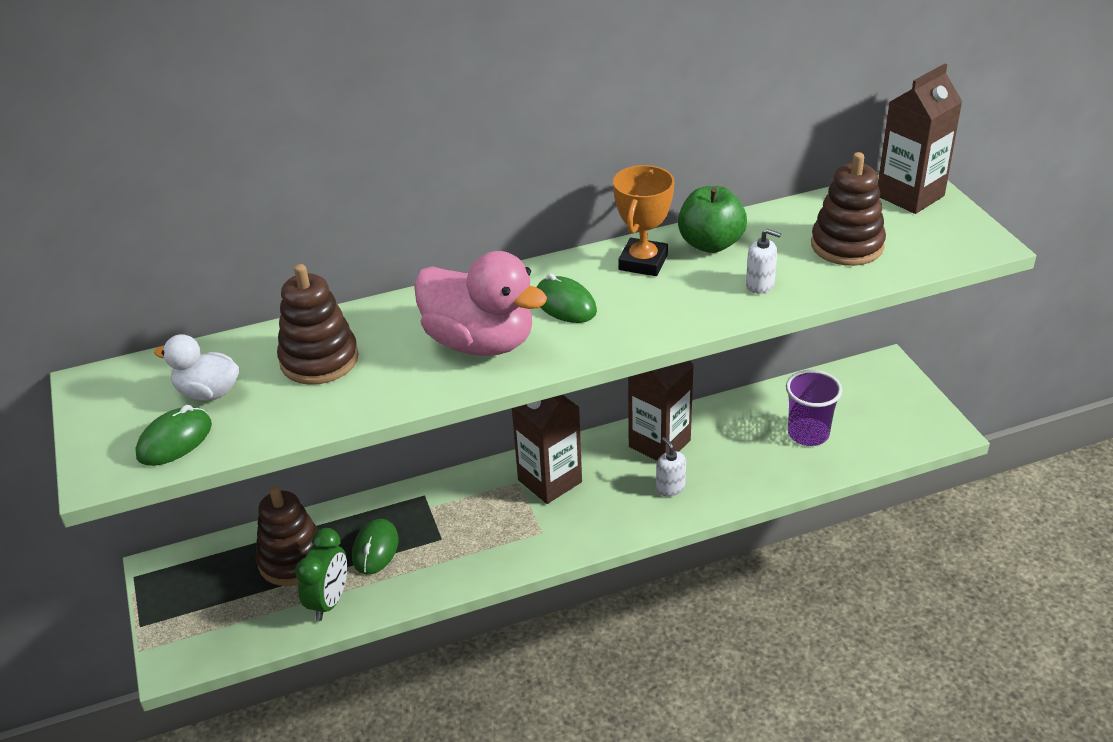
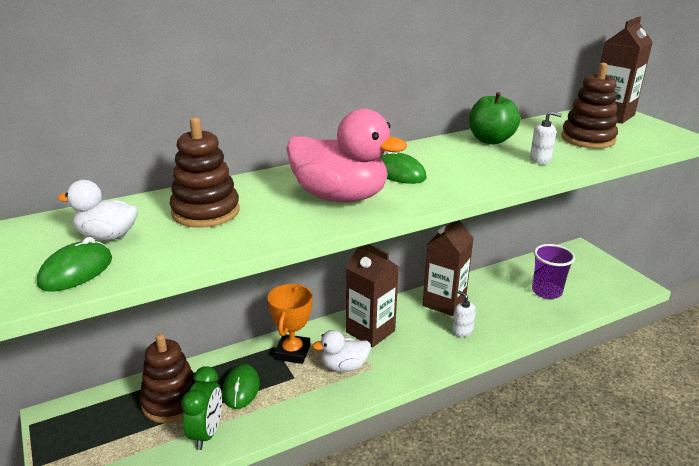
camera: 10 degrees left, 10 degrees down
(505, 528) = (344, 366): none -> white duck
(643, 262) = (447, 150): orange trophy -> orange trophy (292, 352)

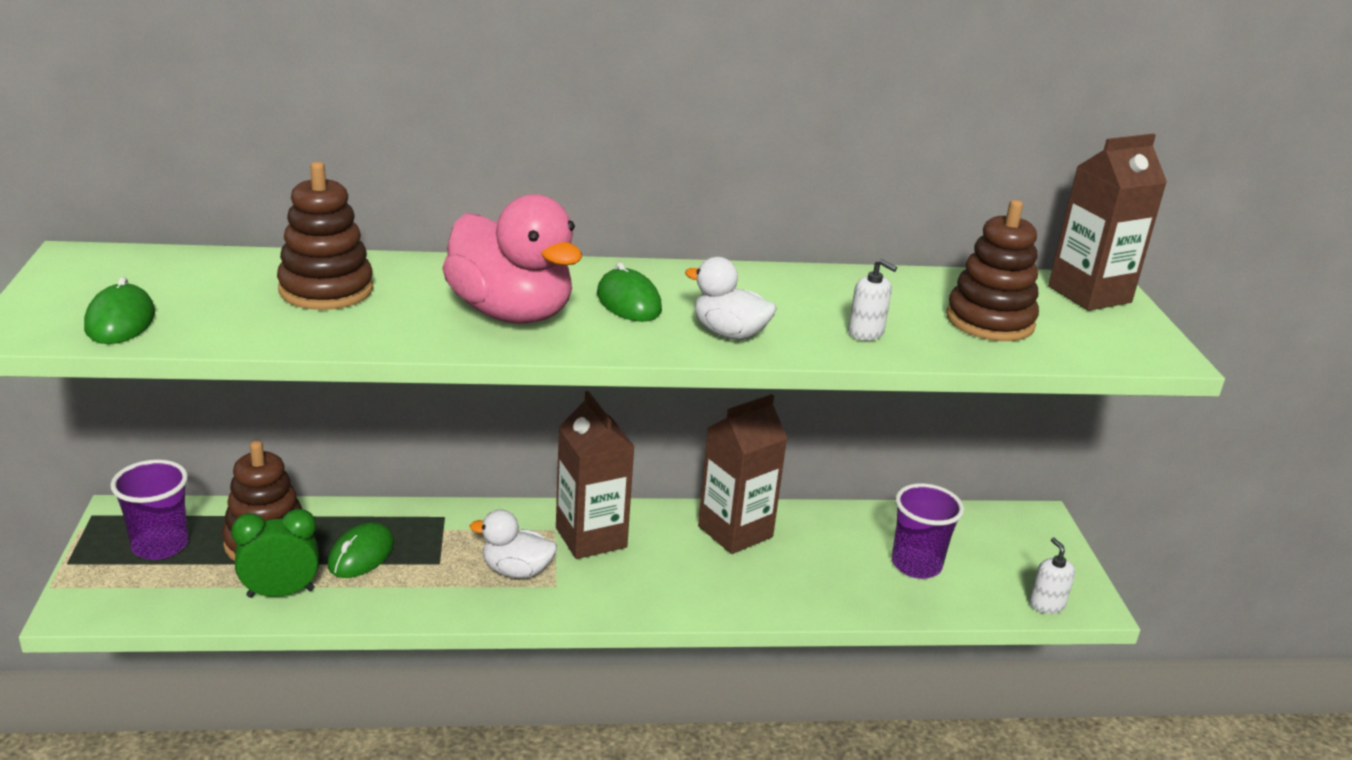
camera: 20 degrees right, 0 degrees up
(76, 271) = (120, 321): green mouse -> green mouse turned 60 degrees counterclockwise
(96, 429) = (160, 545): none -> purple cup
(107, 236) = (188, 290): white duck -> white duck (729, 334)
(206, 433) = (281, 593): green clock -> green clock turned 135 degrees counterclockwise
(292, 352) = (462, 531): orange trophy -> none
(462, 331) = (726, 578): white soap dispenser -> white soap dispenser (1046, 604)
(490, 140) = (828, 287): green apple -> none

